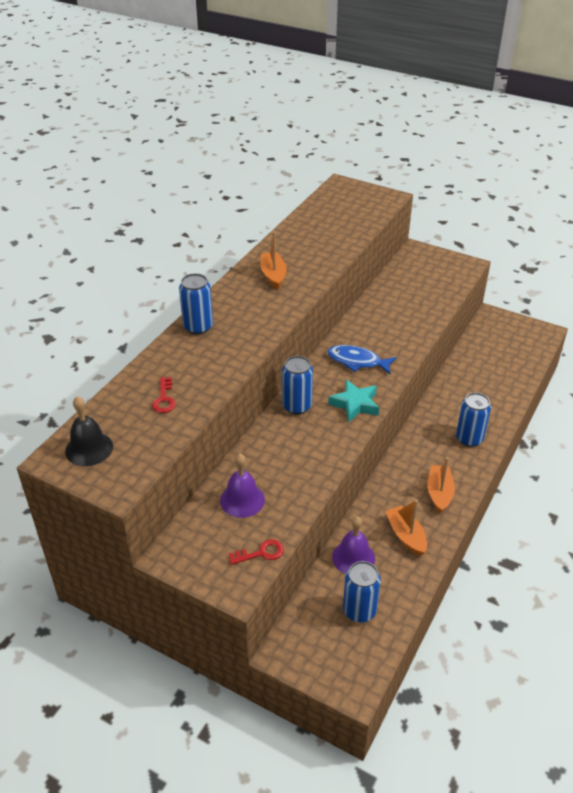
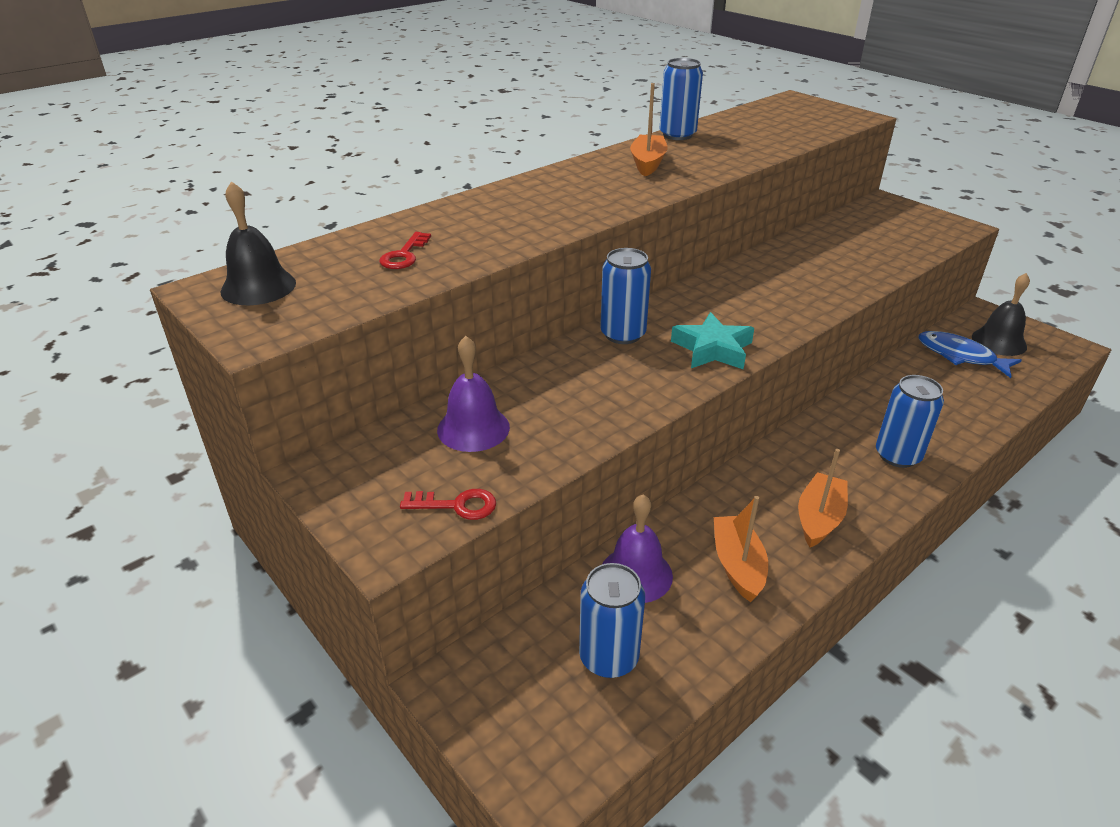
camera: 20 degrees right, 5 degrees down
(198, 327) = (508, 194): blue can -> blue can (677, 135)
(357, 361) = (741, 301): blue fish -> blue fish (960, 356)
(504, 337) = (999, 341): none -> black bell

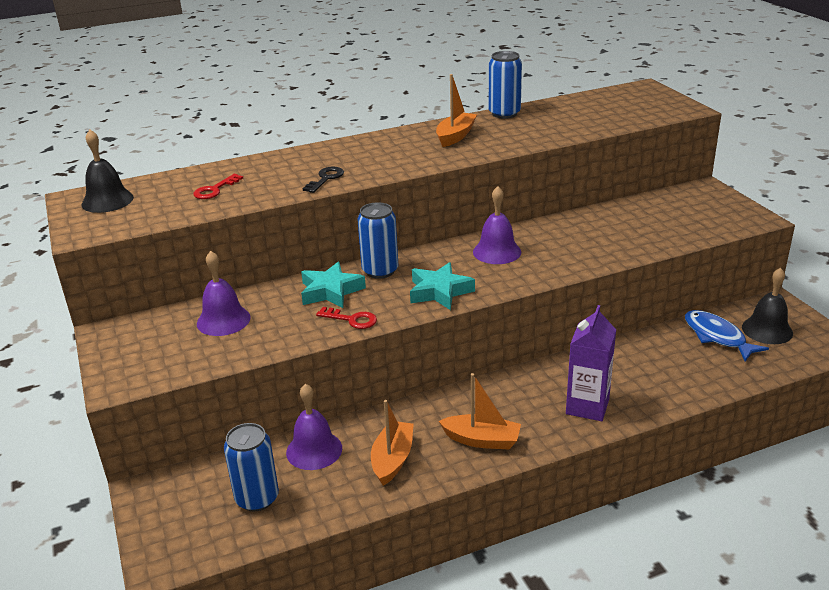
camera: 20 degrees right, 5 degrees down
(456, 505) = (176, 367): red key -> red key (351, 319)
(540, 226) = (326, 179): none -> black key
(583, 368) = (331, 291): none -> turquoise star
(736, 294) = (497, 252): none -> purple bell
(819, 518) = (482, 440): orange boat -> orange boat turned 60 degrees clockwise
(897, 455) = (587, 406): blue can -> purple carton

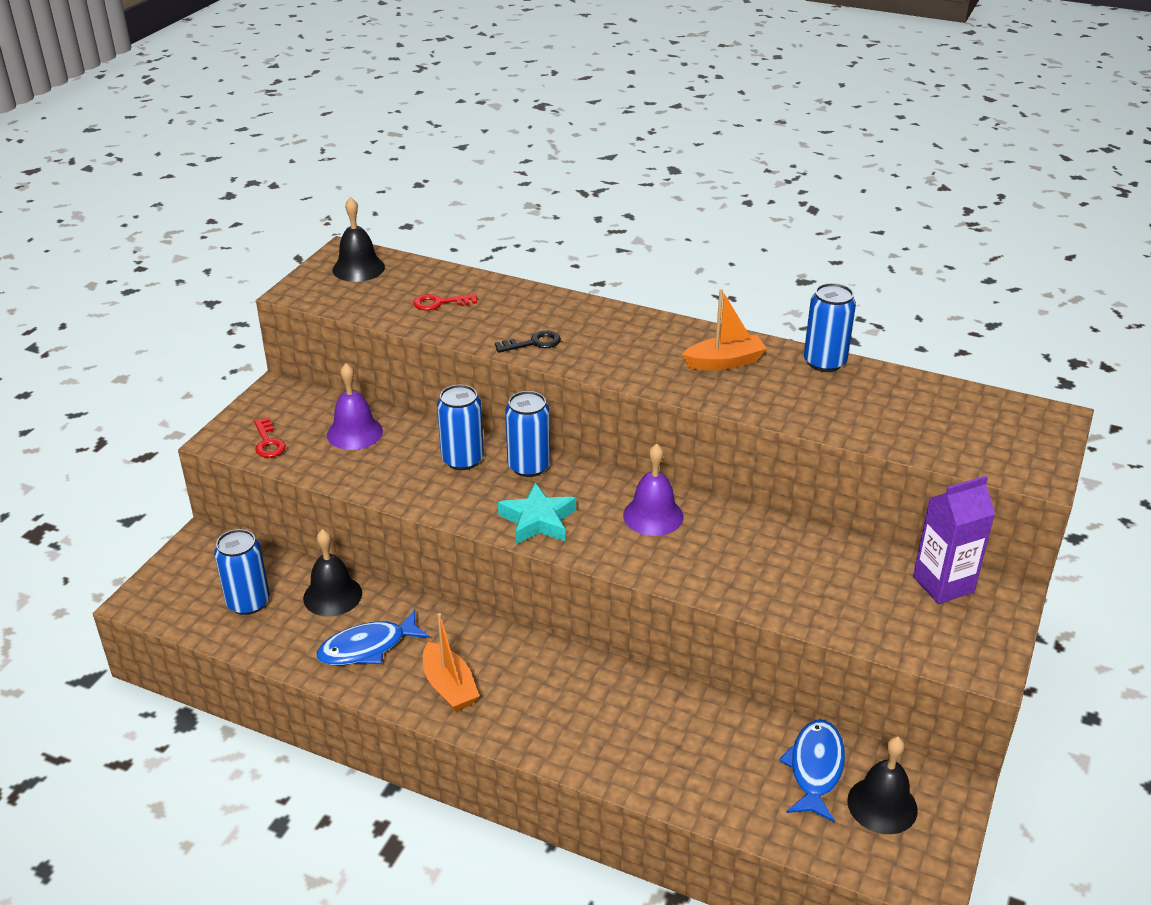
camera: 45 degrees right, 5 degrees up
(314, 450) = (332, 595): purple bell -> black bell
(331, 291) = (462, 460): turquoise star -> blue can
(351, 319) = (433, 497): red key -> red key (268, 442)
(392, 459) = (367, 647): orange boat -> blue fish
(587, 406) = (575, 730): purple carton -> purple carton (943, 584)

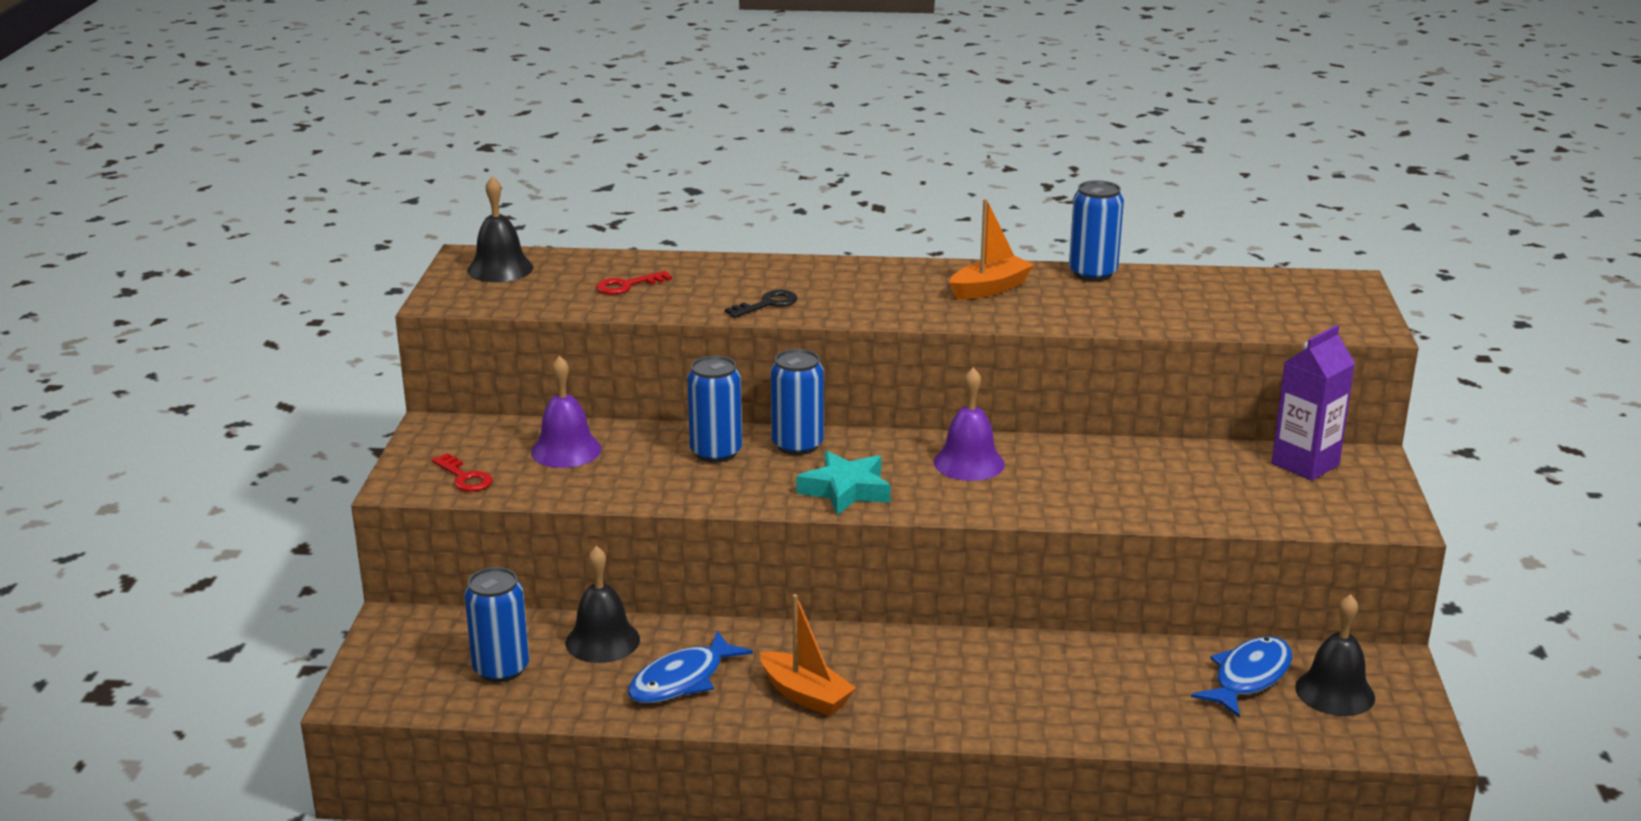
camera: 20 degrees left, 10 degrees down
(815, 768) = (1248, 677): blue fish -> blue fish turned 45 degrees clockwise

